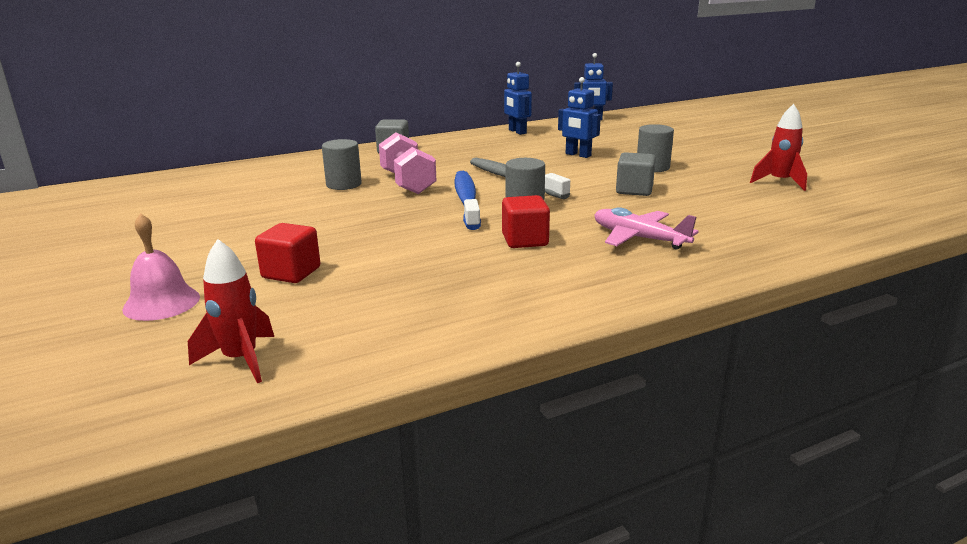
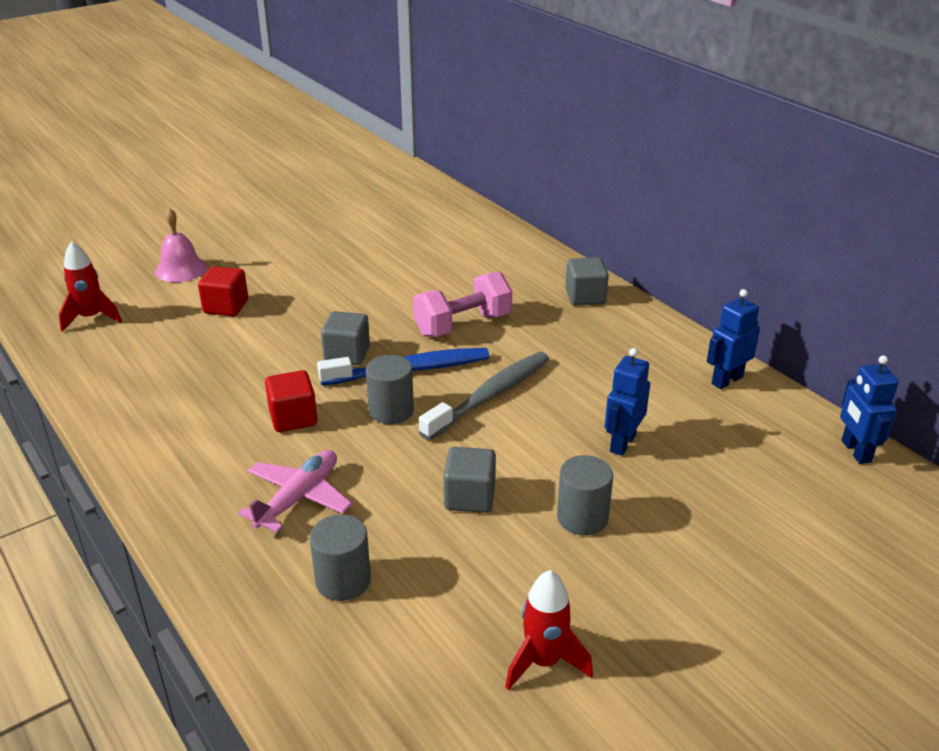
camera: 80 degrees right, 10 degrees up
(344, 184) = (448, 289): grey cylinder -> grey cylinder (343, 581)
(429, 220) = (347, 354): none -> grey cube

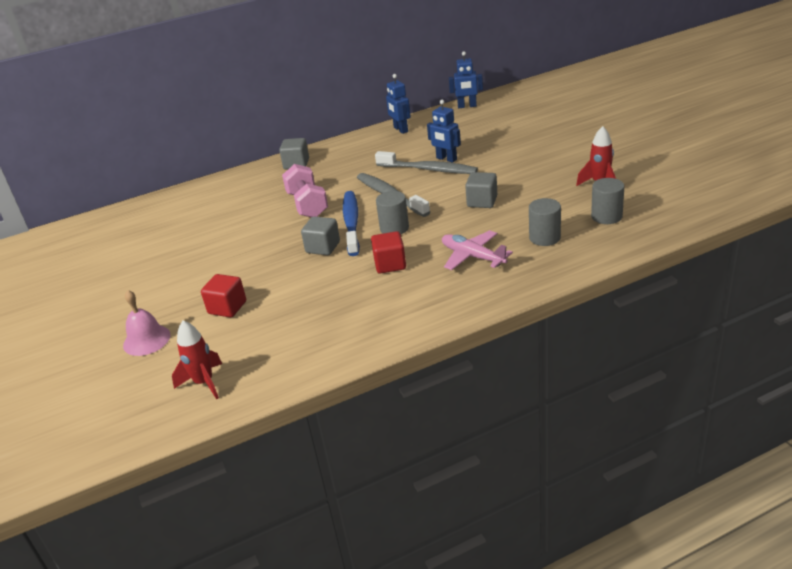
camera: 75 degrees left, 0 degrees up
(580, 426) = (428, 169): none -> grey toothbrush
(582, 518) = (503, 171): grey cylinder -> grey cylinder (606, 216)

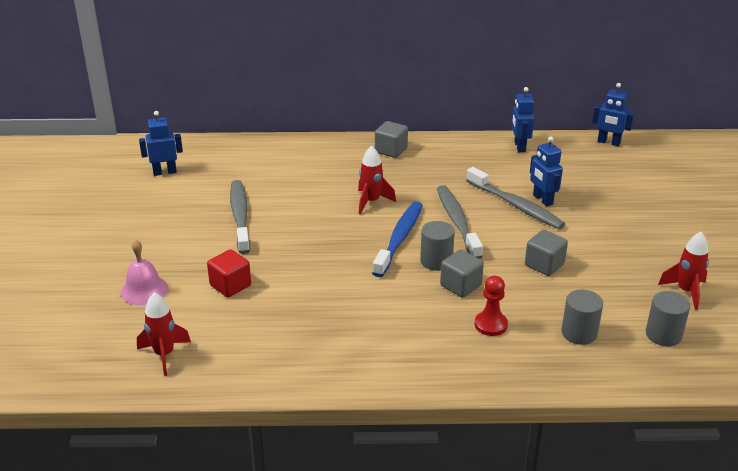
camera: 20 degrees right, 0 degrees up
(99, 244) = (165, 172): none -> blue robot
(197, 253) = (240, 216): none -> grey toothbrush
(307, 205) = (371, 202): pink dumbbell -> red rocket
(323, 247) = (355, 255): grey cube -> grey cube (460, 285)
(390, 264) = (405, 300): red cube -> none
(472, 256) = (490, 325): pink plane -> red pawn

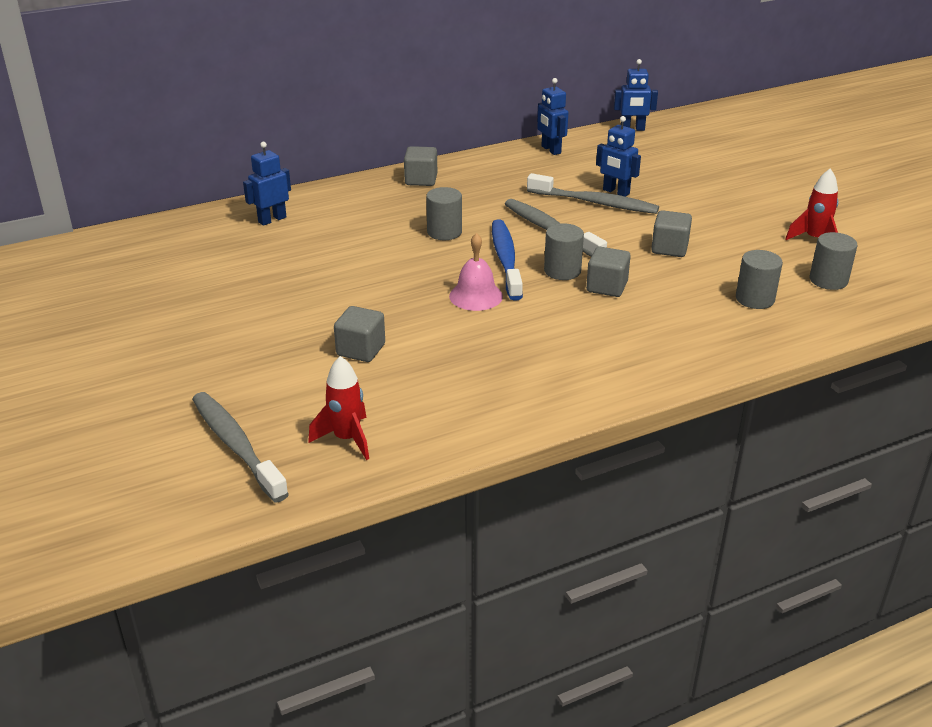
camera: 25 degrees left, 0 degrees up
(144, 290) = (261, 381): pink bell -> pink bell (476, 296)
(165, 172) = (174, 256): blue robot -> blue robot (272, 219)
(230, 285) = (361, 350): red cube -> grey cube
(240, 216) = (309, 280): grey toothbrush -> grey toothbrush (236, 446)
(371, 202) = (444, 232): red rocket -> grey cylinder
(490, 325) = (667, 314): red pawn -> none

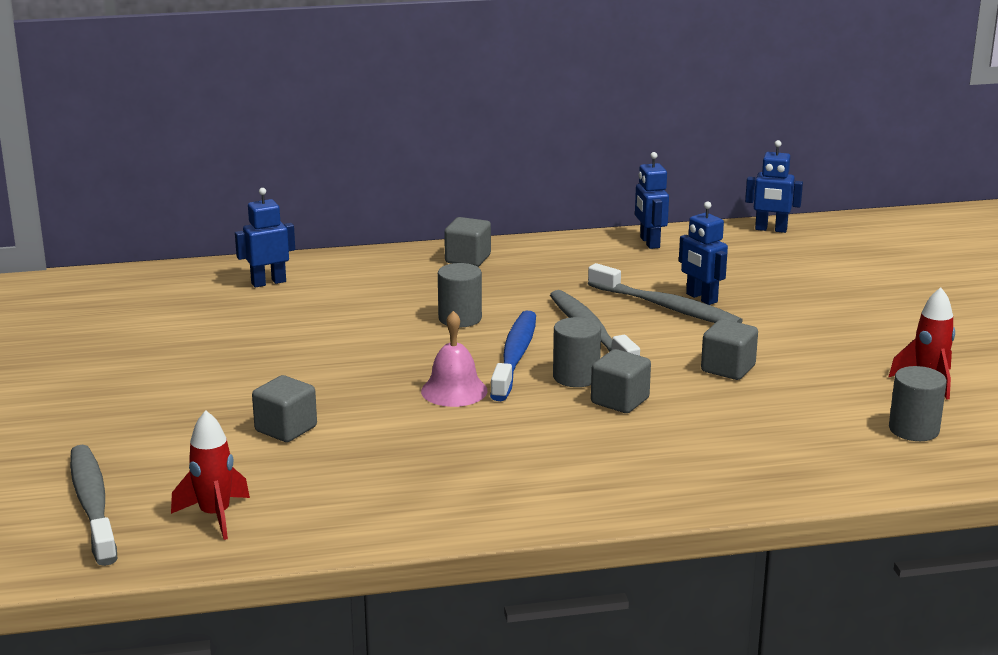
camera: 15 degrees right, 10 degrees down
(755, 299) = (800, 438): grey cylinder -> none

